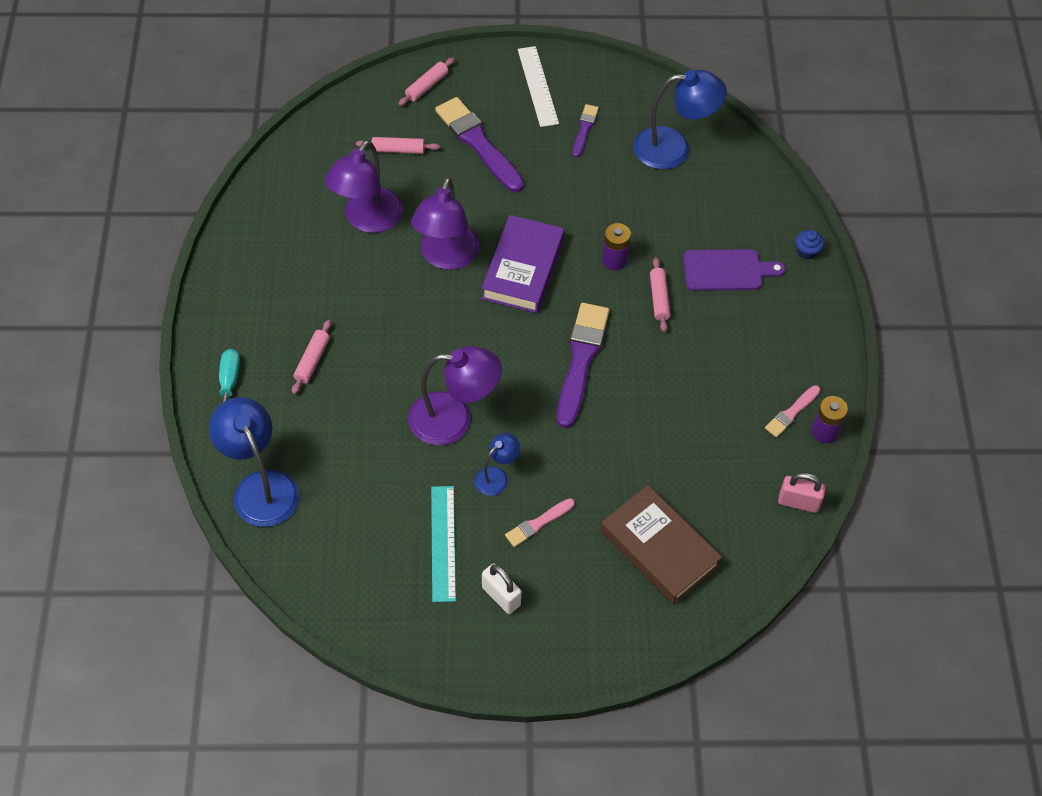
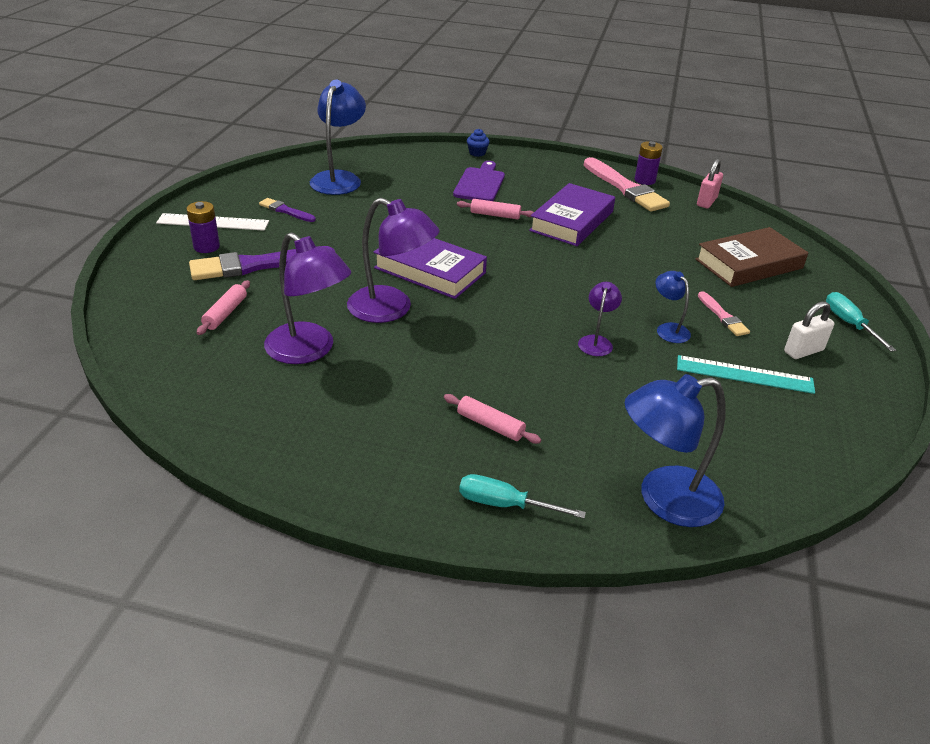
camera: 75 degrees left, 20 degrees down
(427, 86) = (152, 280): pink rolling pin -> none
(454, 419) = (596, 341): purple lamp -> purple lamp, size x0.52
(569, 644) = (849, 324): none -> turquoise screwdriver
(581, 360) = (548, 262): purple brush -> none
(614, 260) = (444, 226): purple battery -> purple battery (206, 247)
(679, 370) = (572, 221): none -> purple book
(791, 412) = (625, 188): pink brush -> pink brush, size x1.95

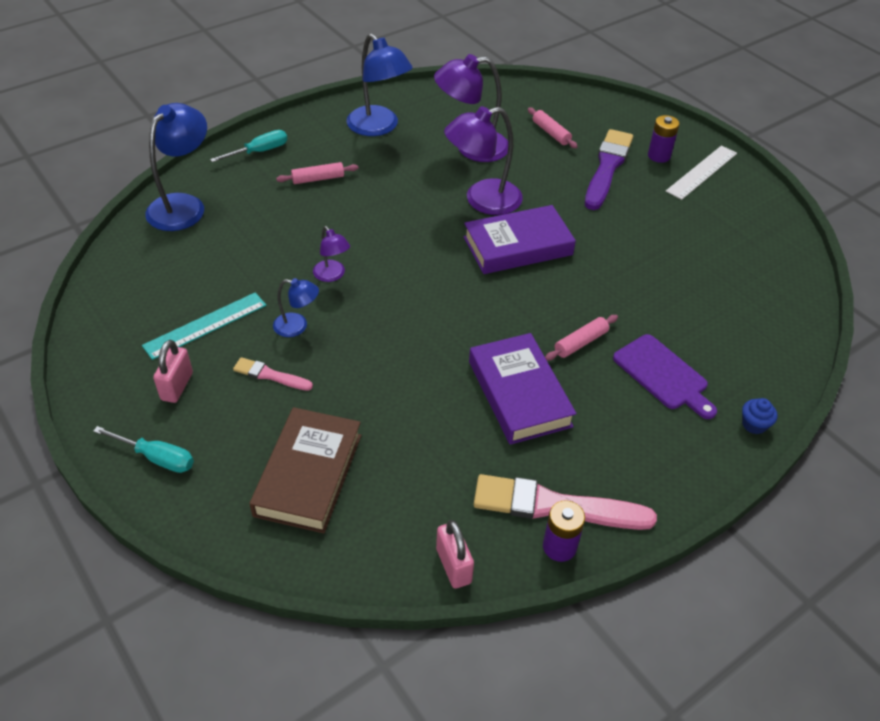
camera: 130 degrees right, 10 degrees up
(286, 211) = (695, 216): purple brush -> none
(339, 178) = (747, 276): blue lamp -> blue lamp (379, 127)
(803, 351) = (177, 386): white padlock -> pink padlock

